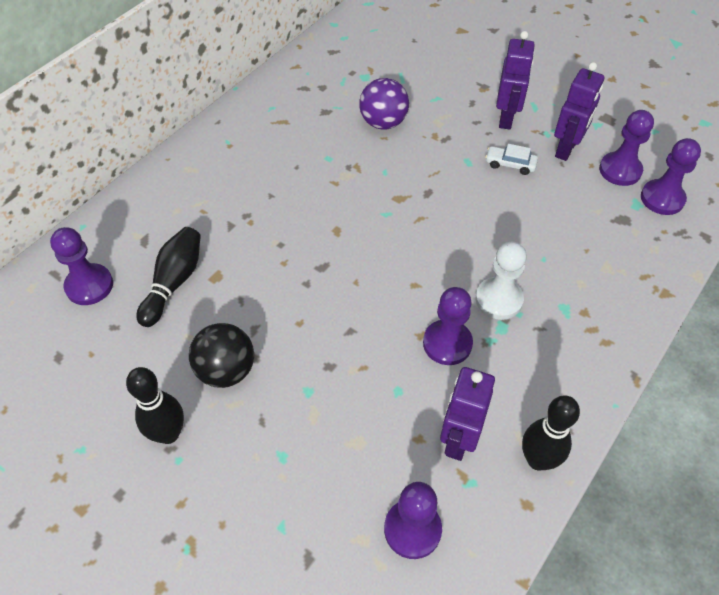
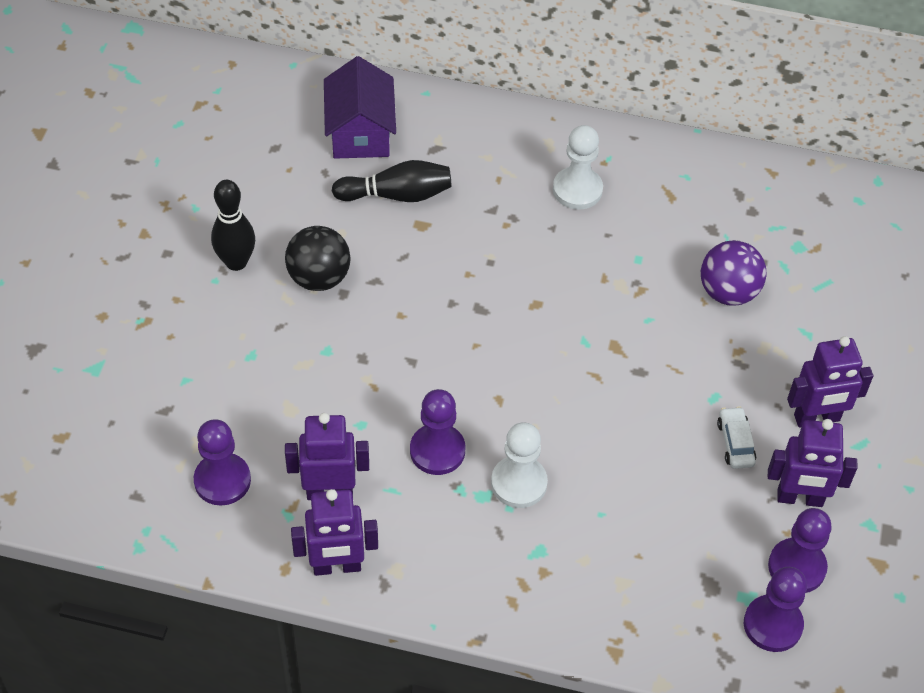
camera: 65 degrees right, 0 degrees up
(89, 286) = (360, 132): purple pawn -> purple house
(245, 168) = (577, 190): none -> white pawn
(537, 460) = (337, 566): black bowling pin -> purple robot

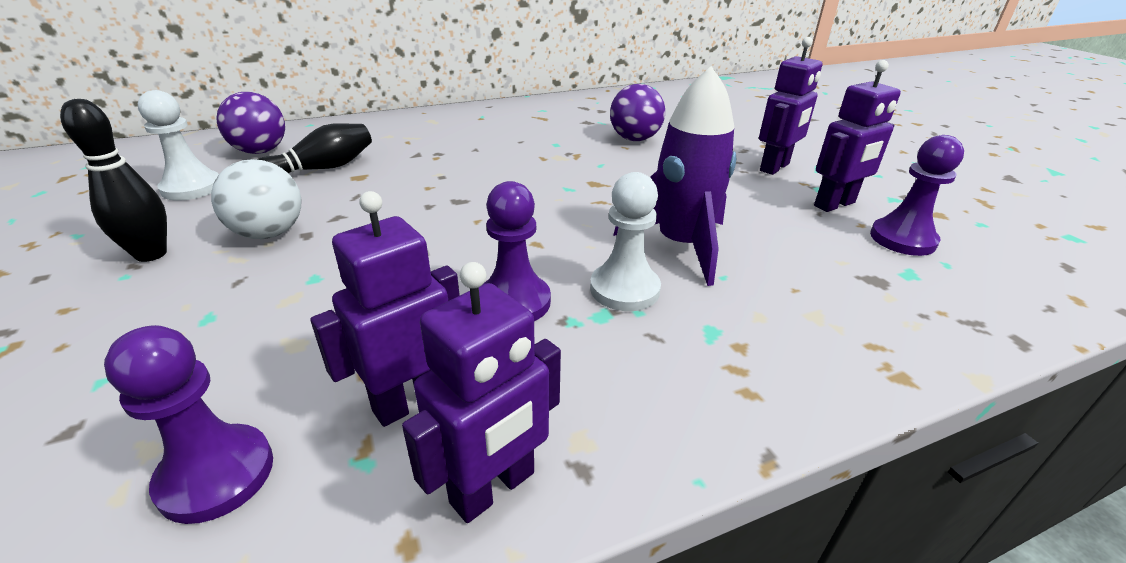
camera: 35 degrees left, 20 degrees down
(319, 278) = (269, 233): black ball -> white ball
(360, 132) = (260, 151): purple house -> purple ball
(577, 190) = (475, 131): white pawn -> white pawn (192, 188)
(605, 466) = (681, 246): none -> purple rocket
(735, 443) = (749, 196): white car -> none
(772, 624) = (957, 281): purple pawn -> none

